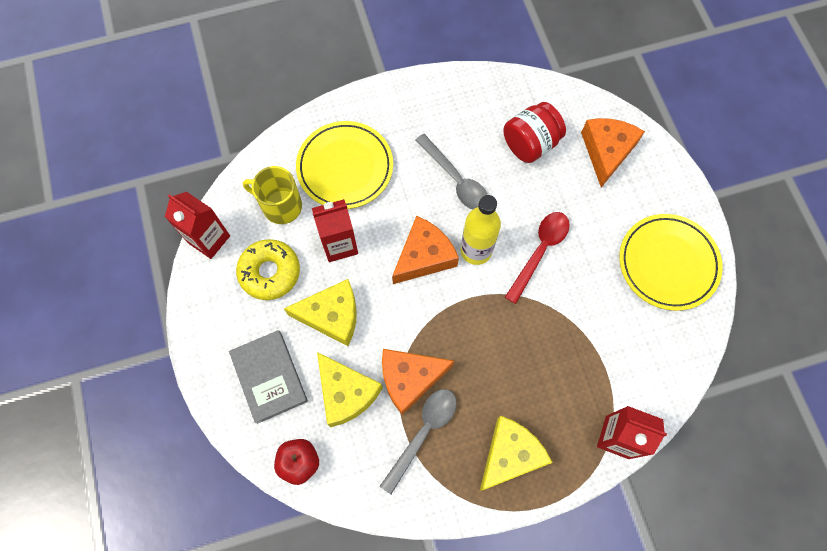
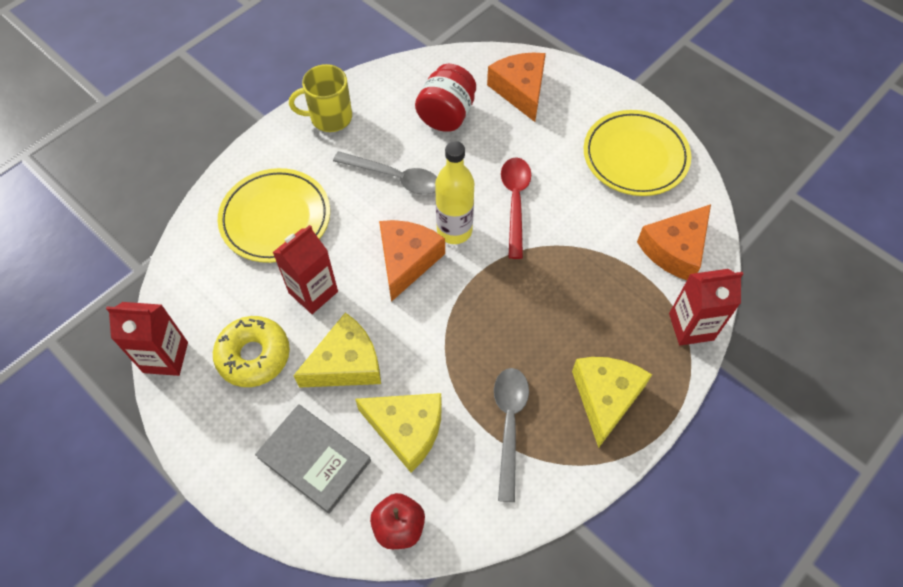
camera: 30 degrees left, 10 degrees down
(281, 206) = (228, 286): yellow mug -> yellow mug (330, 117)
(410, 379) = (463, 381): orange cheese -> orange cheese (675, 249)

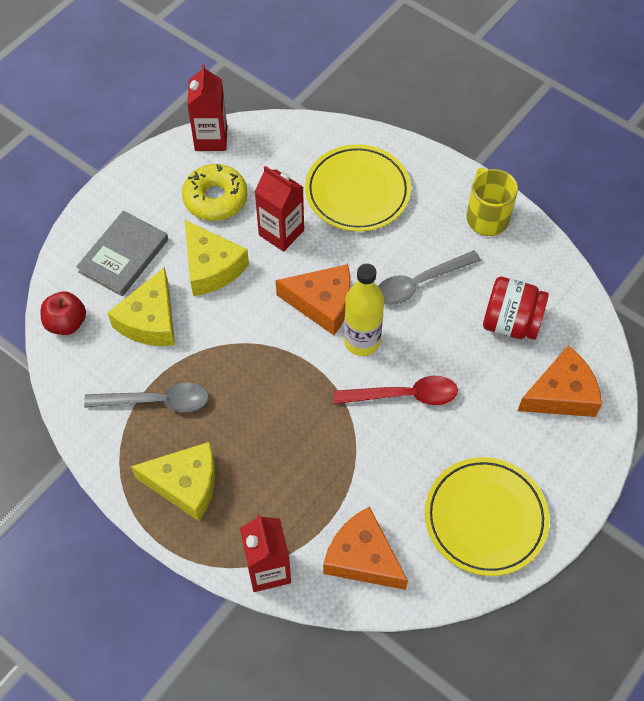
camera: 85 degrees right, 0 degrees up
(395, 177) = (419, 283): grey spoon -> grey spoon turned 45 degrees clockwise

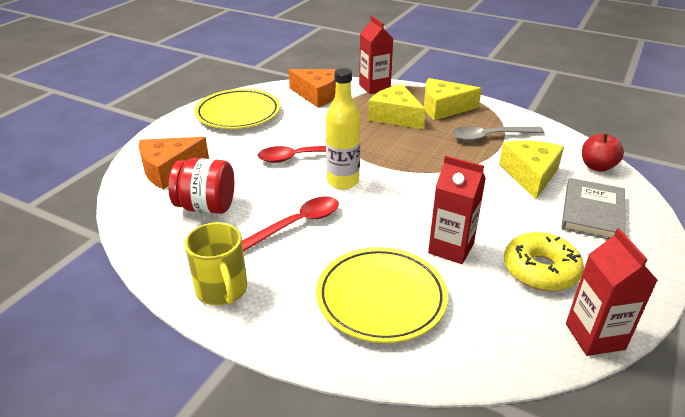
camera: 170 degrees right, 25 degrees down
(211, 267) = (503, 214): yellow cheese -> yellow cheese (395, 116)
(322, 303) = (386, 200): orange cheese -> none
(419, 283) = (296, 224): grey spoon -> red spoon

